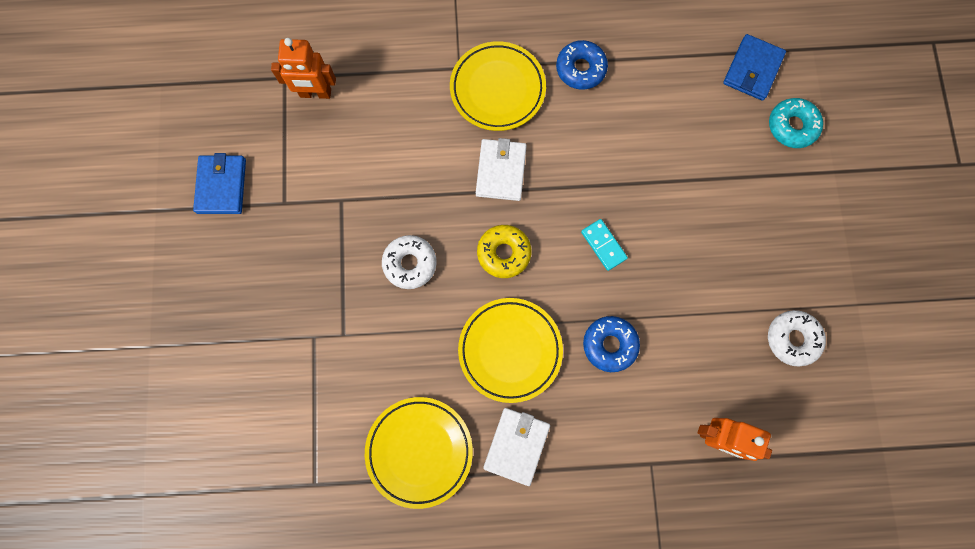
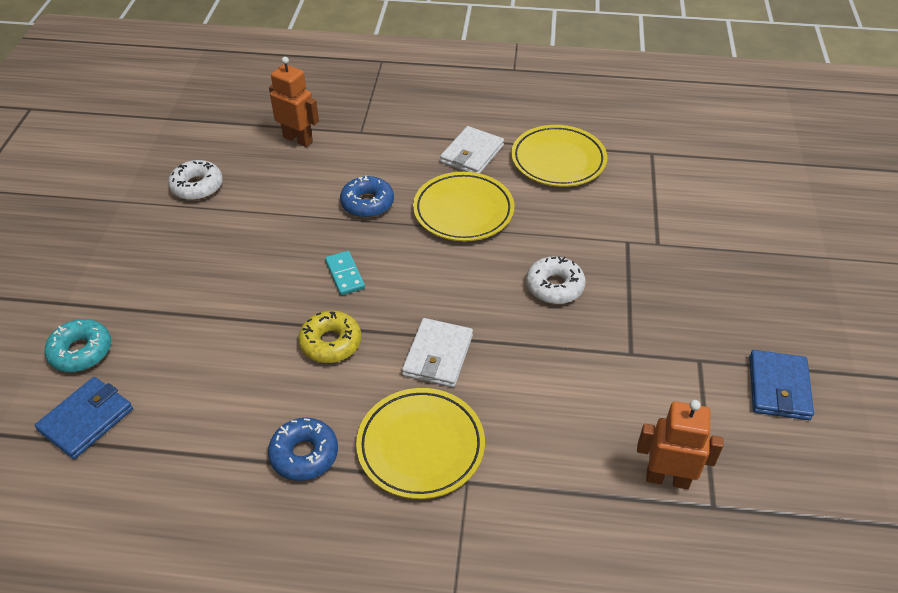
camera: 170 degrees left, 30 degrees down
(504, 253) = (452, 282): yellow donut -> yellow donut (330, 343)

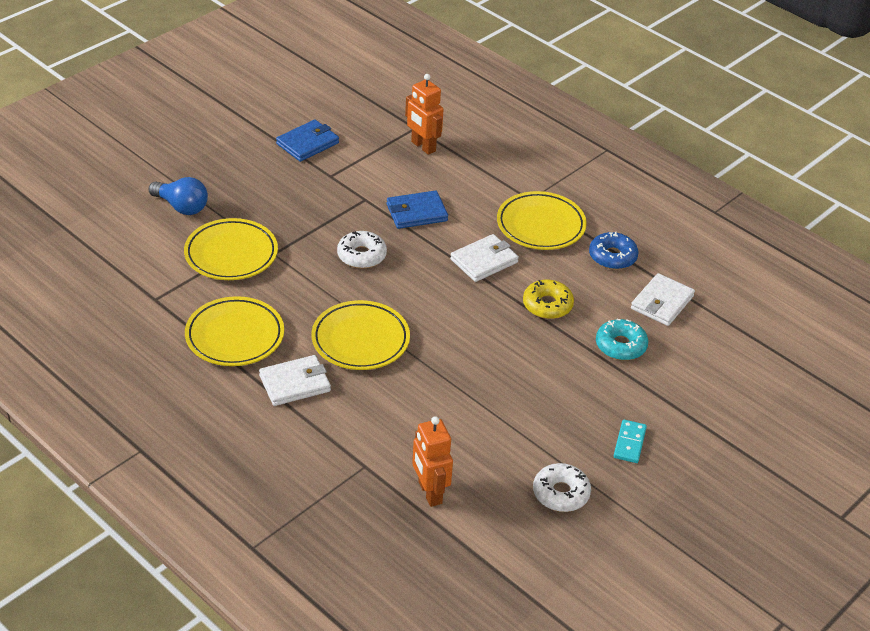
camera: 145 degrees left, 5 degrees down
(81, 351) = (729, 395): turquoise donut -> turquoise donut (620, 346)
(86, 420) = (741, 346): blue wallet -> blue wallet (416, 212)
(208, 424) = (662, 302): none -> white wallet
(344, 275) = (498, 344): turquoise domino -> turquoise domino (629, 443)
(367, 203) = (428, 390): blue donut -> none
(657, 219) = (231, 254): none -> yellow plate
(760, 235) = (181, 207): none -> blue light bulb

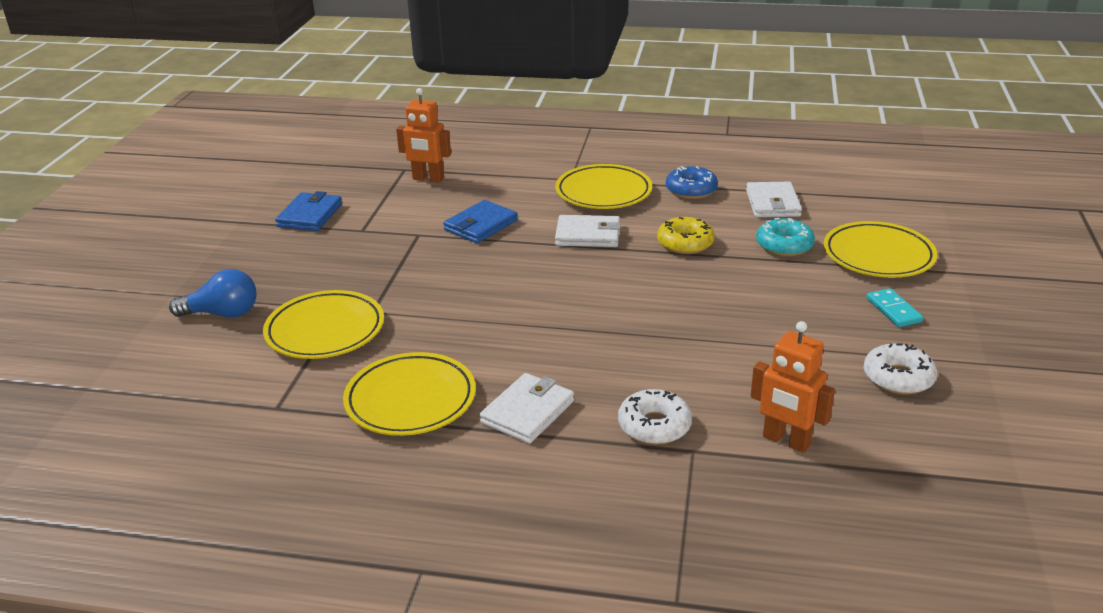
camera: 30 degrees left, 10 degrees down
(360, 340) = (549, 343): yellow plate -> yellow plate (878, 256)
(361, 255) = (467, 277): white donut -> white donut (654, 426)
(484, 261) = (588, 235): white wallet -> white wallet turned 75 degrees clockwise

